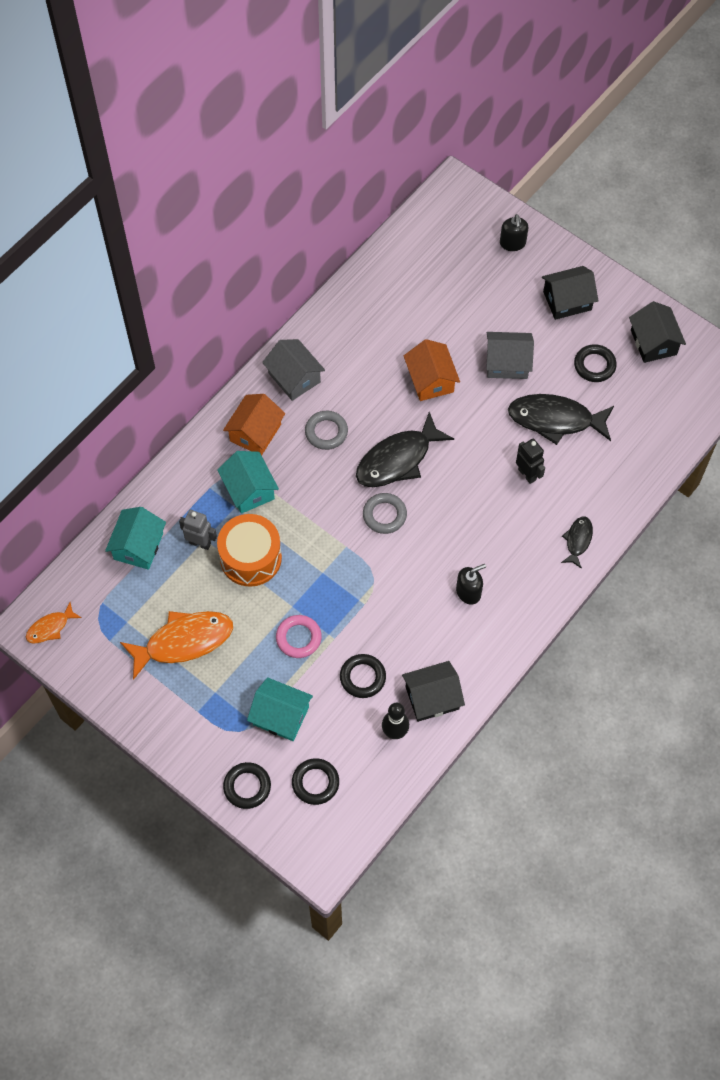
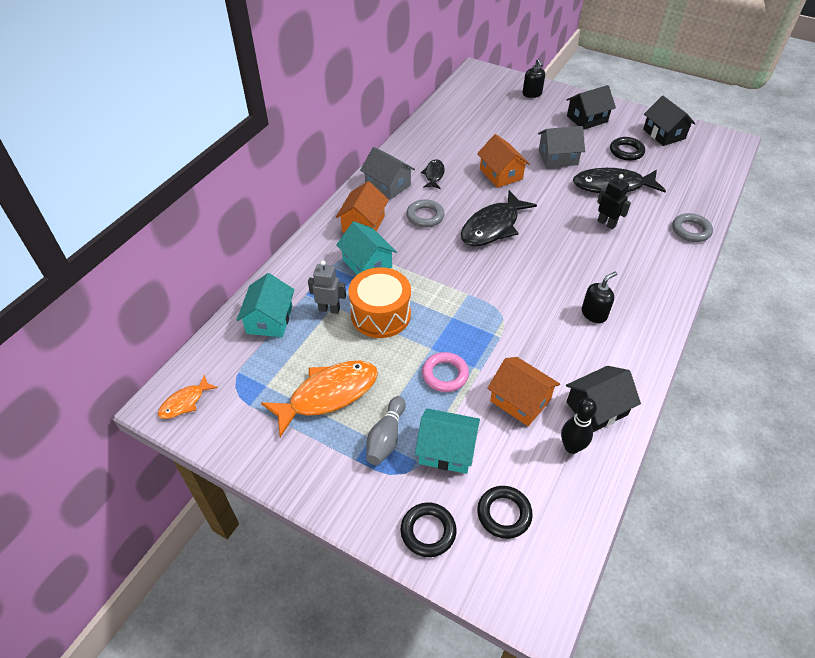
camera: 10 degrees left, 15 degrees down
(229, 694) = (386, 437): none -> grey bowling pin
(362, 677) = (520, 400): black ring -> orange house
(384, 515) = (495, 266): grey ring -> grey ring (691, 230)
(578, 540) = (672, 263): black fish -> black fish (434, 175)

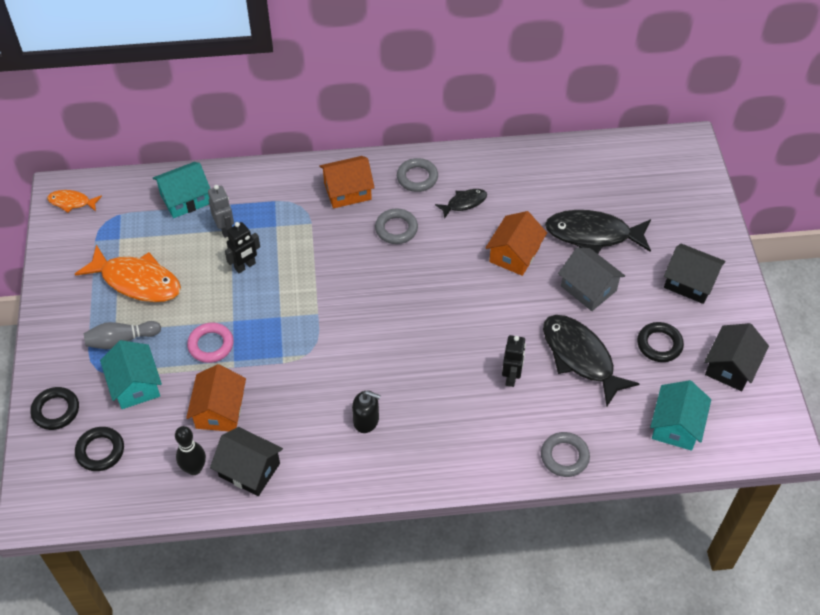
camera: 55 degrees right, 5 degrees up
(367, 263) = (298, 223): turquoise house -> turquoise house (676, 425)
(380, 314) = (245, 266): orange drum -> black robot
(388, 185) = (417, 177): grey house -> grey ring
(492, 227) = (425, 287): black fish -> black fish (593, 234)
(532, 94) = (690, 211): black soap dispenser -> none

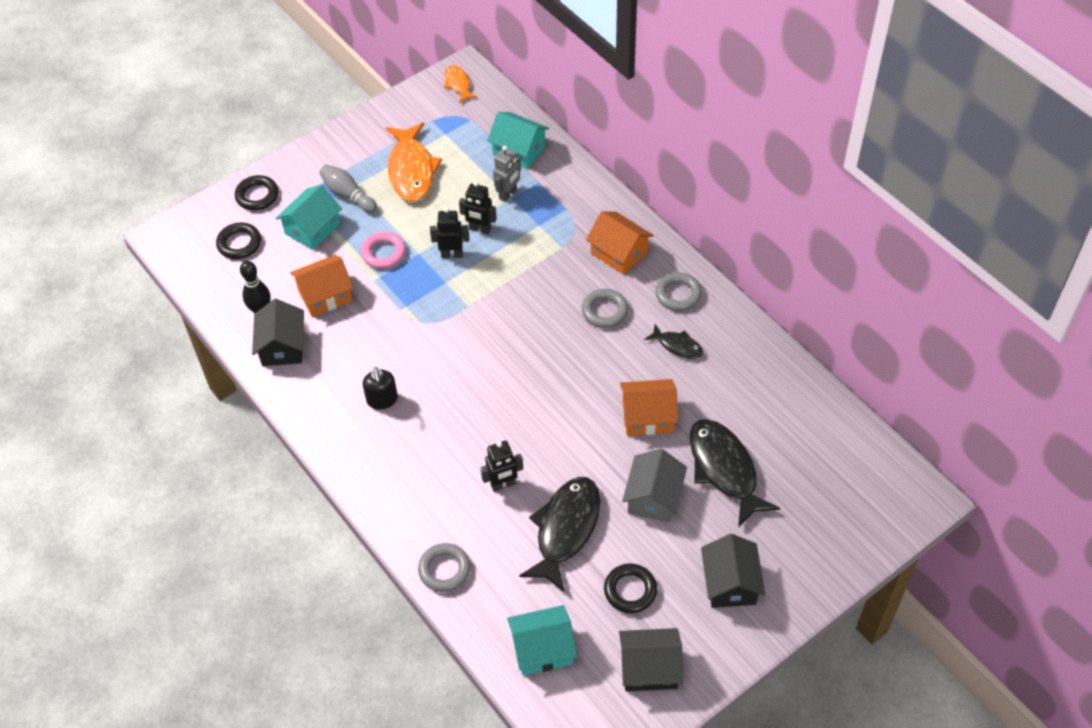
camera: 60 degrees right, 0 degrees up
(255, 298) = (452, 254): none -> black robot

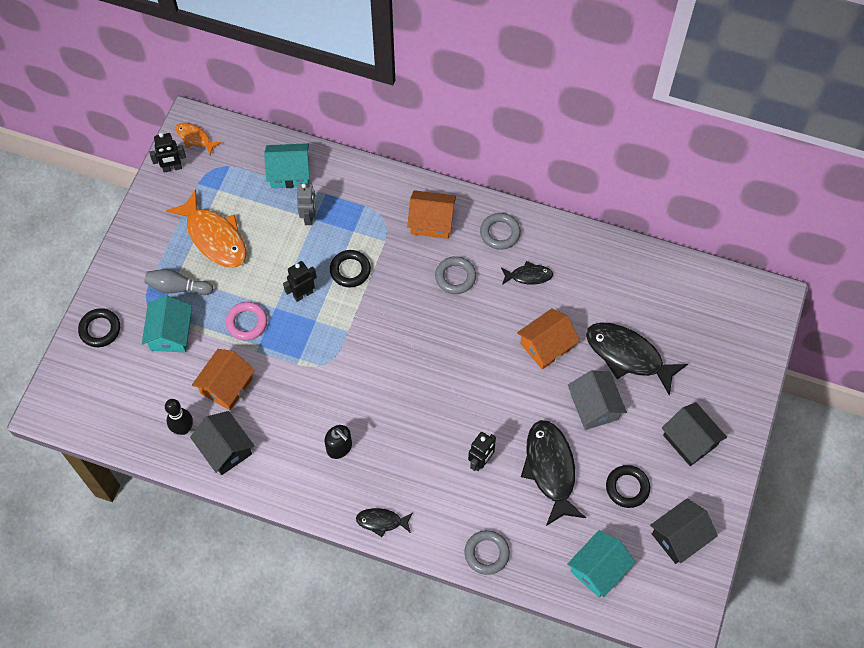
camera: 35 degrees left, 10 degrees up
(239, 243) = (118, 380): black ring -> black ring (350, 270)
(369, 485) = (381, 521): none -> black fish
(480, 229) = (309, 260): black robot -> black robot (172, 168)

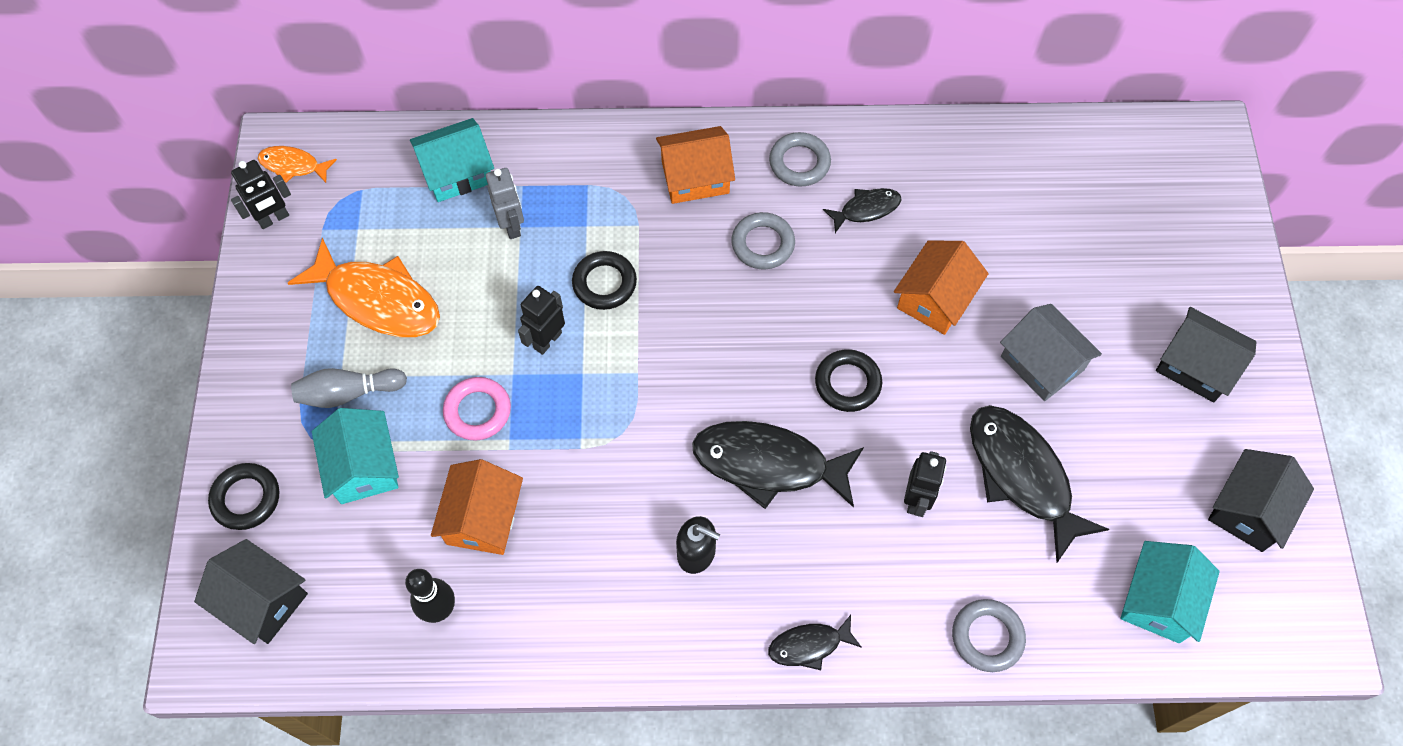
camera: 20 degrees left, 0 degrees up
(225, 449) = (519, 618): black house -> black house (262, 600)
(627, 487) = (1142, 464): black ring -> black ring (847, 383)
(628, 355) = (1054, 275): black fish -> black fish (768, 464)

